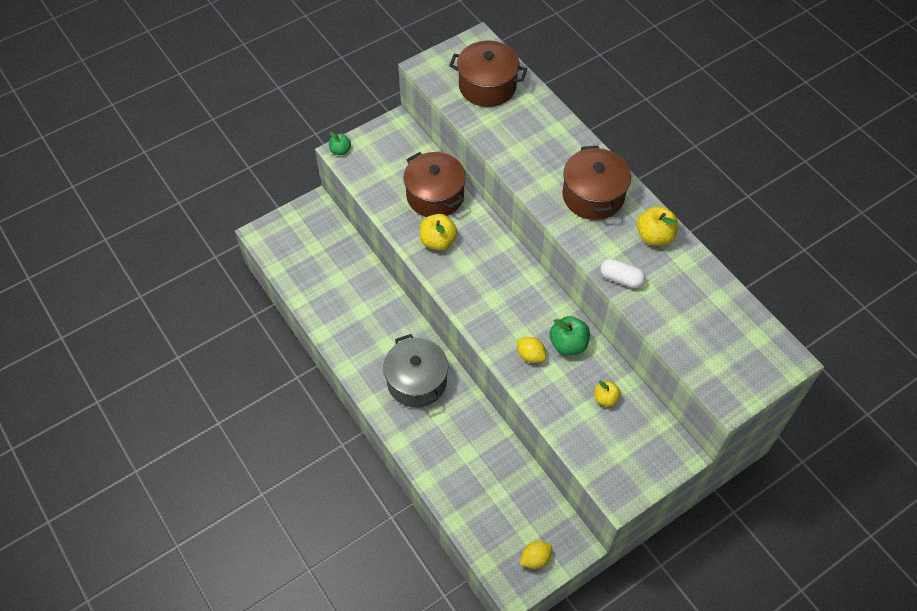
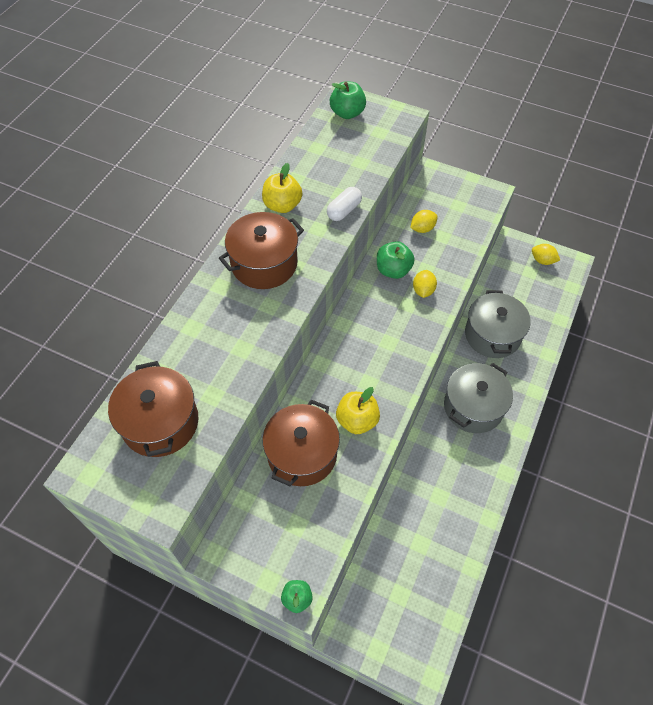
camera: 120 degrees left, 0 degrees up
(476, 445) = (492, 335): none -> grey pot
(605, 398) = (422, 228): yellow apple -> yellow lemon
(621, 279) = (344, 210): white capsule -> white capsule turned 45 degrees clockwise
(761, 350) = (347, 113): none -> green apple

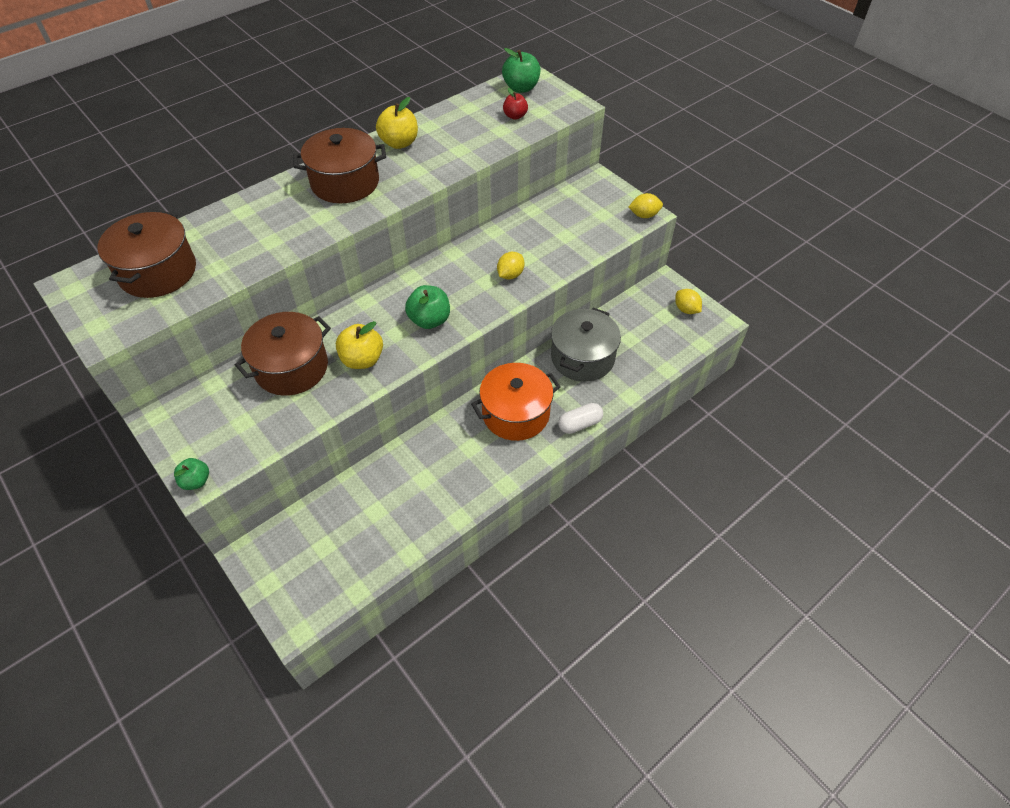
camera: 25 degrees right, 5 degrees down
(344, 210) = (452, 163): white capsule -> white capsule (579, 424)
(362, 144) = (515, 116): none -> red apple
(393, 270) = (494, 248): green apple -> green apple (429, 320)
(422, 228) = (550, 223): yellow lemon -> yellow lemon (644, 215)
(473, 407) = (516, 414): grey pot -> orange pot

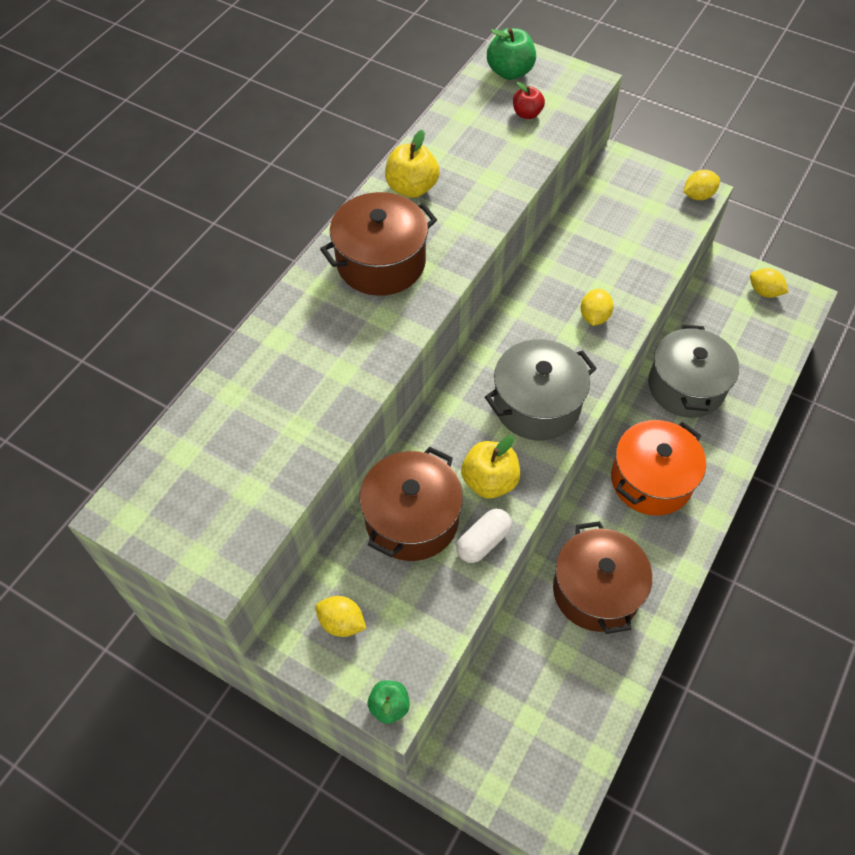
camera: 20 degrees left, 5 degrees up
(158, 272) = (226, 458): brown pot -> brown pot (596, 591)
(200, 418) = (341, 623): none -> yellow lemon
(429, 320) = (537, 404): green apple -> grey pot
(579, 424) = (726, 470): white capsule -> white capsule (483, 541)

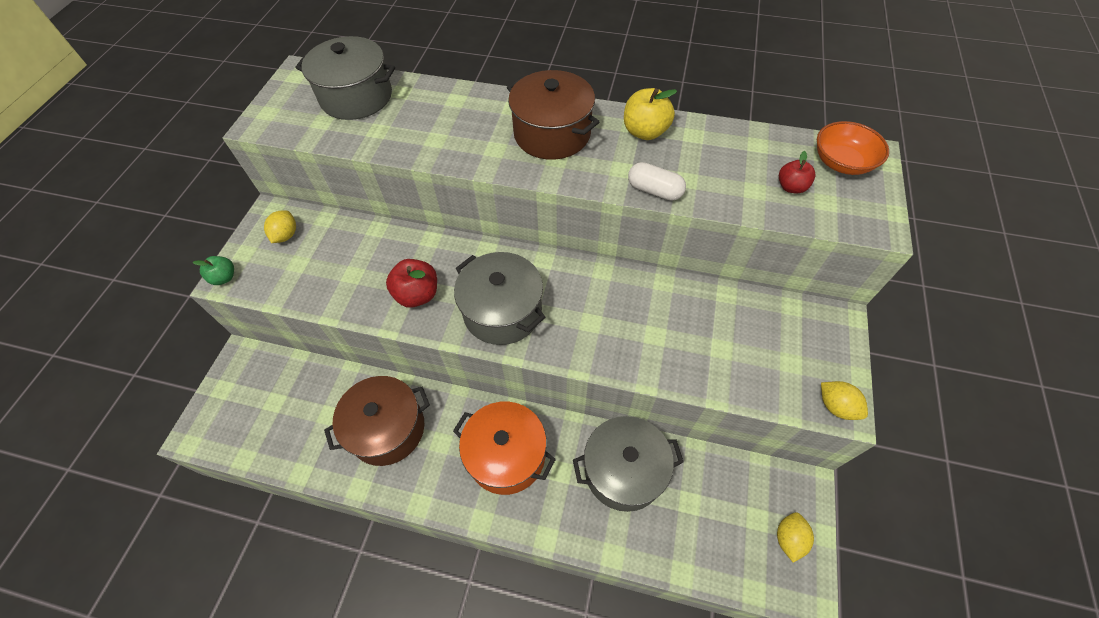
camera: 75 degrees right, 0 degrees up
(218, 445) = (356, 97): none -> grey pot
(412, 519) = (374, 253): brown pot -> none
(483, 541) = (361, 303): white capsule -> white capsule (654, 190)
(489, 481) = (417, 294): yellow apple -> red apple
(510, 72) = (842, 162): green apple -> orange bowl
(594, 317) = (618, 336): yellow lemon -> none

